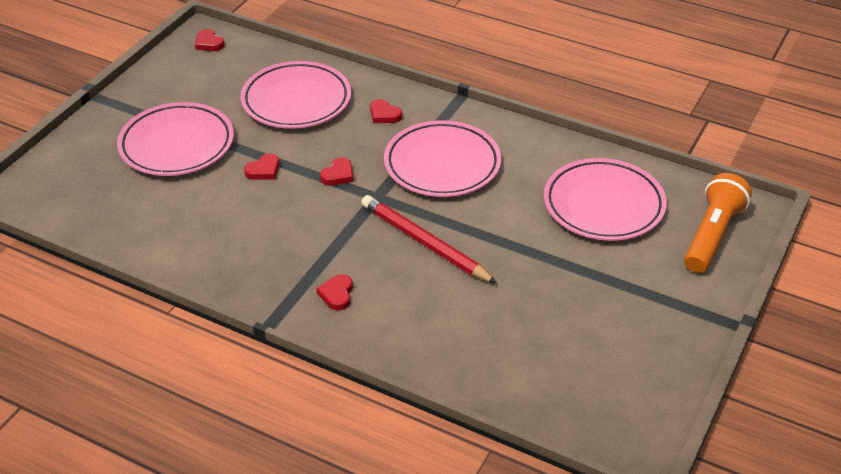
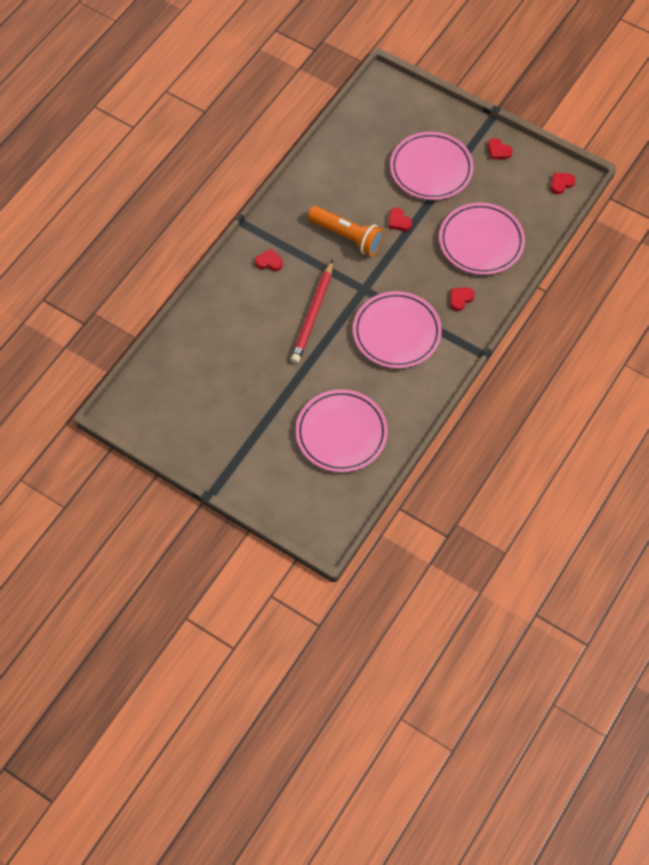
camera: 95 degrees right, 20 degrees up
(338, 175) = (390, 266): red heart -> red heart (498, 151)
(424, 243) = (313, 315): red pencil -> red pencil turned 150 degrees clockwise
(712, 235) = (301, 500): orange flashlight -> orange flashlight (347, 237)

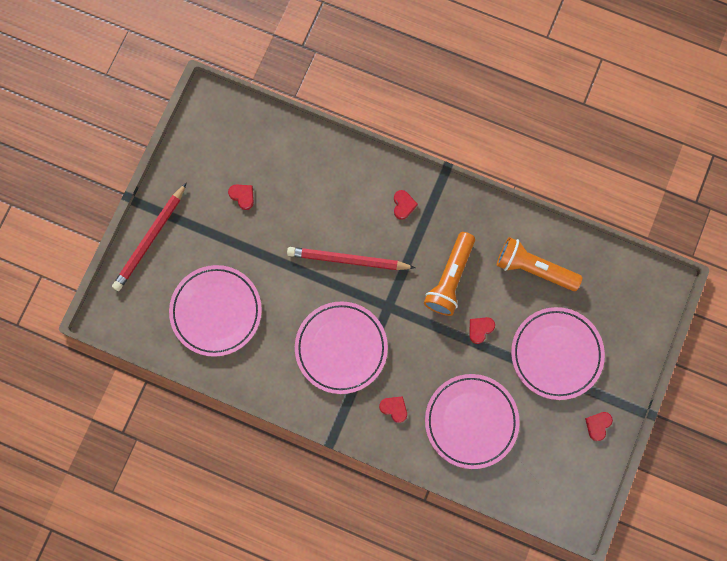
camera: 80 degrees right, 15 degrees up
(255, 483) = (150, 239): none -> red pencil
(350, 172) = (534, 268): none -> orange flashlight
(561, 184) = (567, 502): red heart -> red heart (242, 196)

